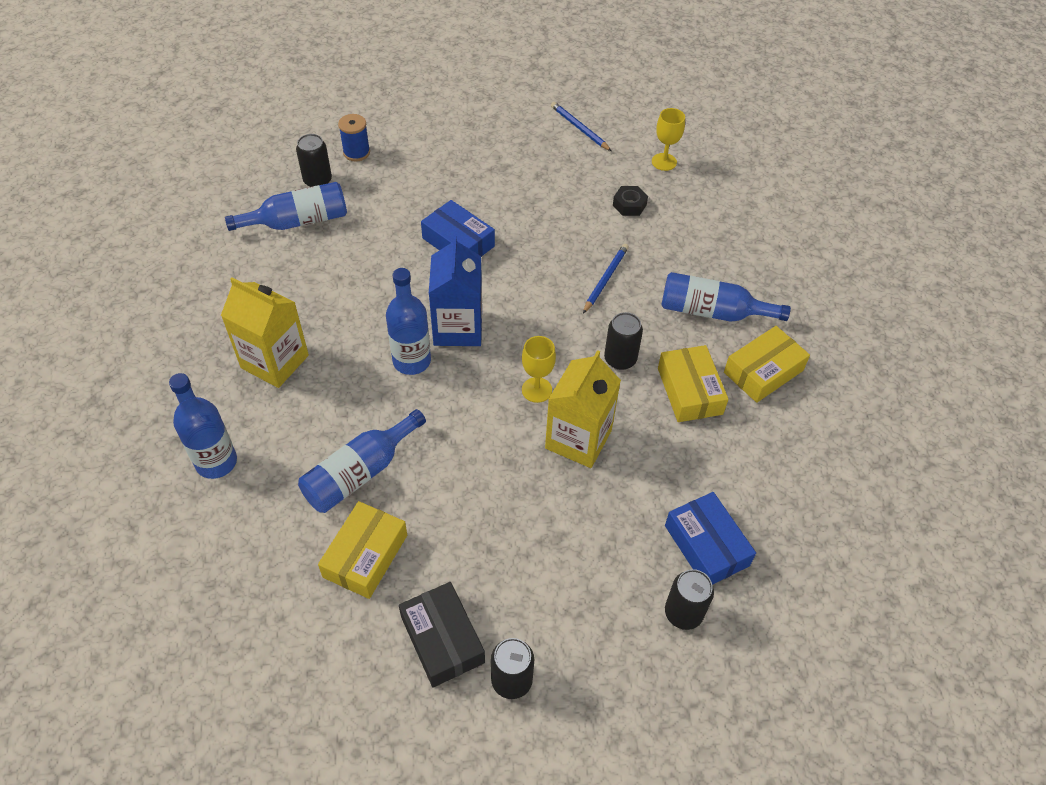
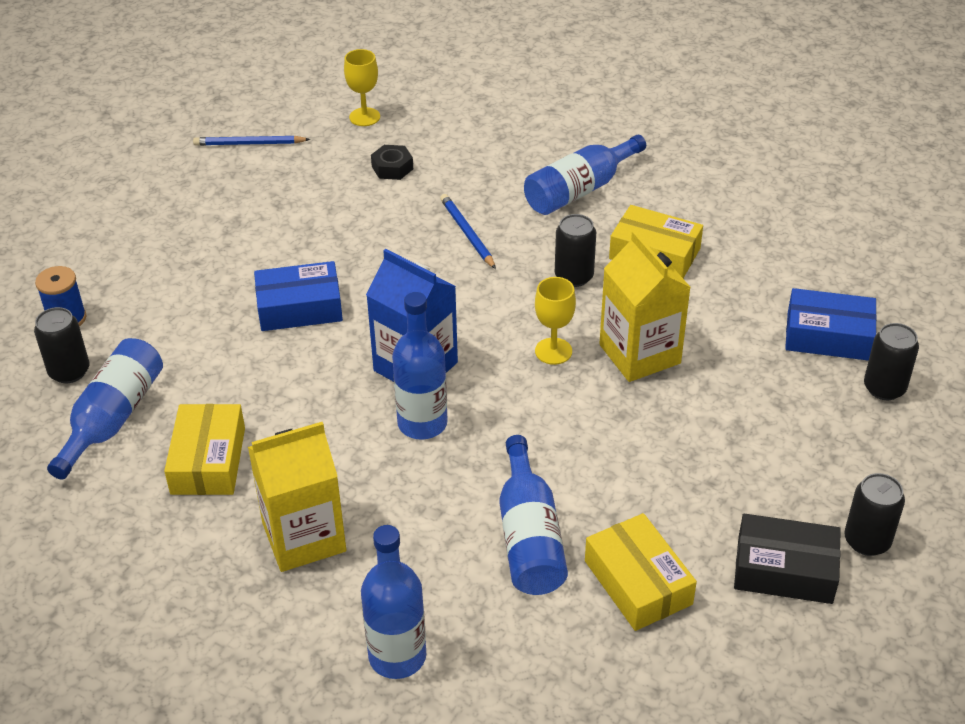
camera: 50 degrees left, 10 degrees down
(763, 371) = (677, 199): yellow box -> yellow box (208, 460)

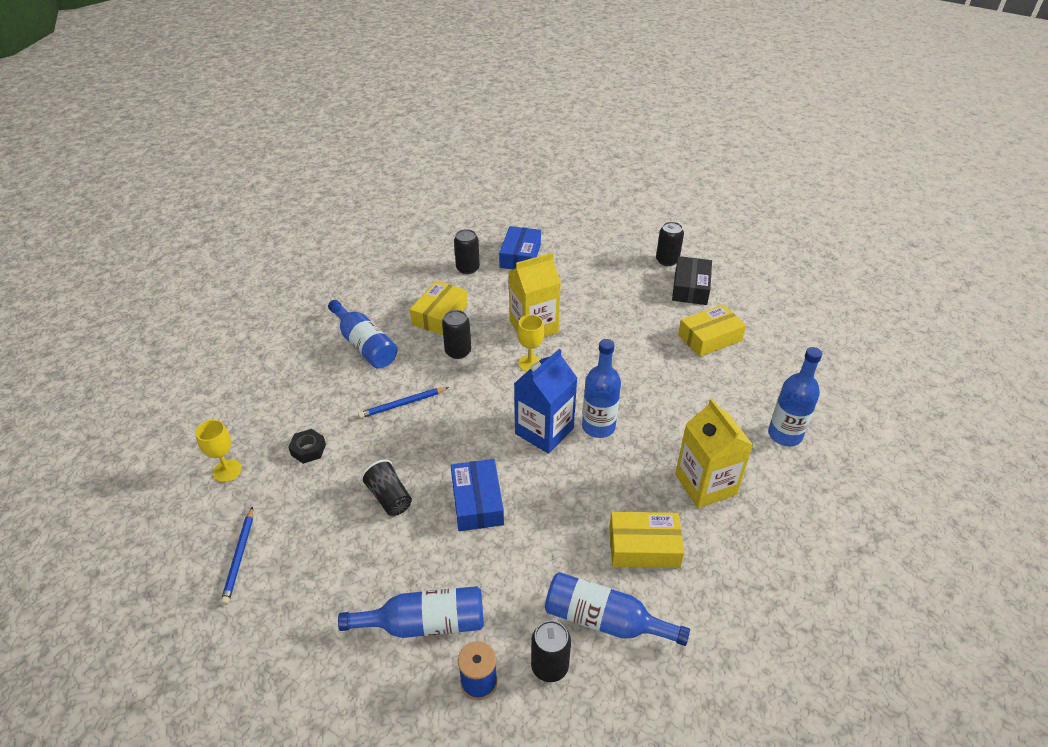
camera: 90 degrees left, 0 degrees up
(314, 236) = (389, 497): none -> black cup
(529, 537) = (686, 378): blue bottle -> blue bottle (425, 623)
(884, 388) = (561, 242): black can -> black can (467, 268)

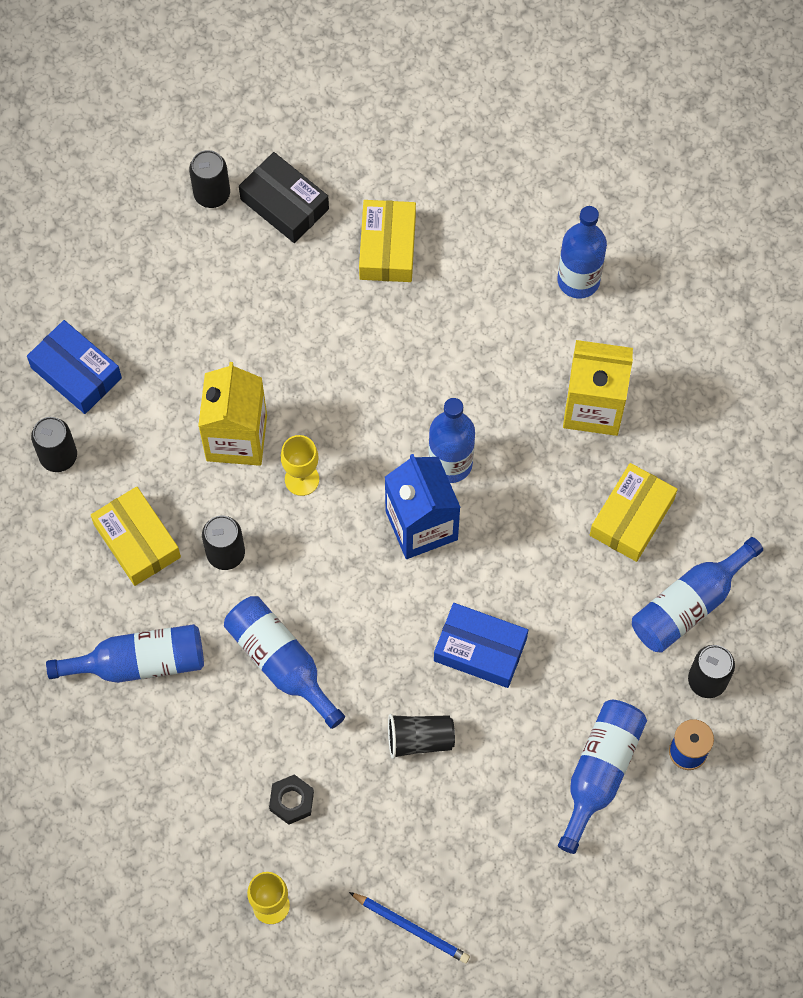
camera: 60 degrees left, 25 degrees up
(402, 404) = (280, 662): blue pencil -> blue bottle

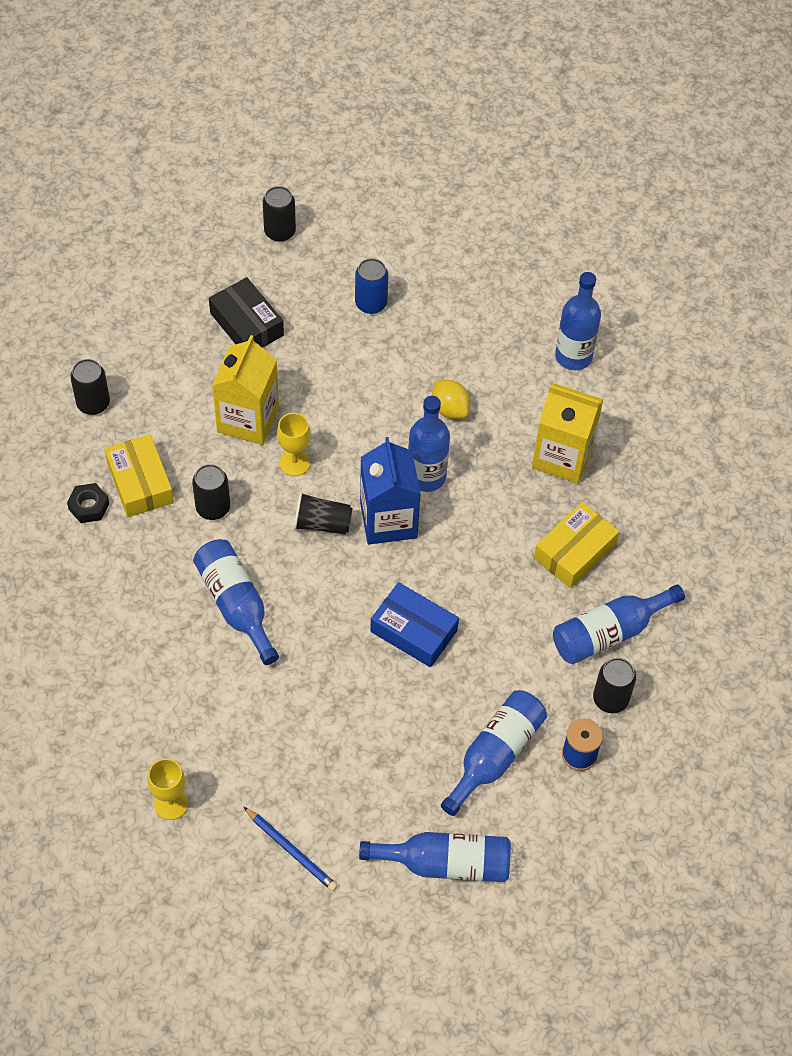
camera: 10 degrees right, 10 degrees down
(76, 373) = (127, 343): blue box -> none
(140, 662) = (114, 579): blue bottle -> blue bottle (446, 863)
(284, 204) = (338, 251): black box -> black box (246, 324)
(291, 801) = (214, 720): black nut -> black nut (89, 506)
(337, 263) = (371, 303): none -> blue can
(387, 247) = (416, 300): yellow box -> none
(419, 739) = (341, 693): black cup -> black cup (322, 523)
(456, 375) = (450, 409): none -> yellow lemon

